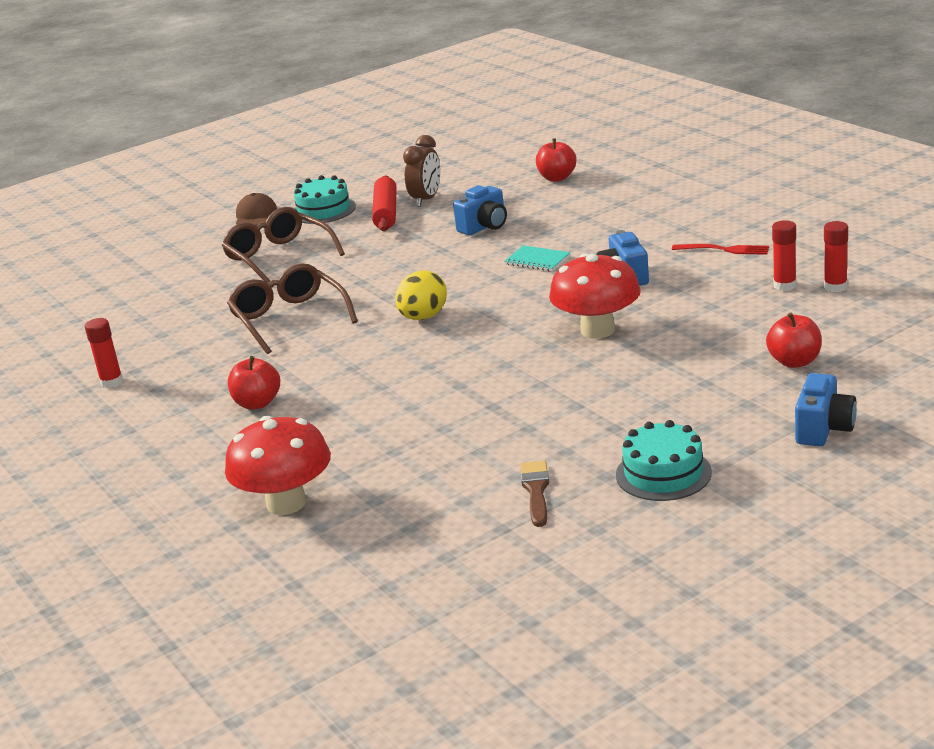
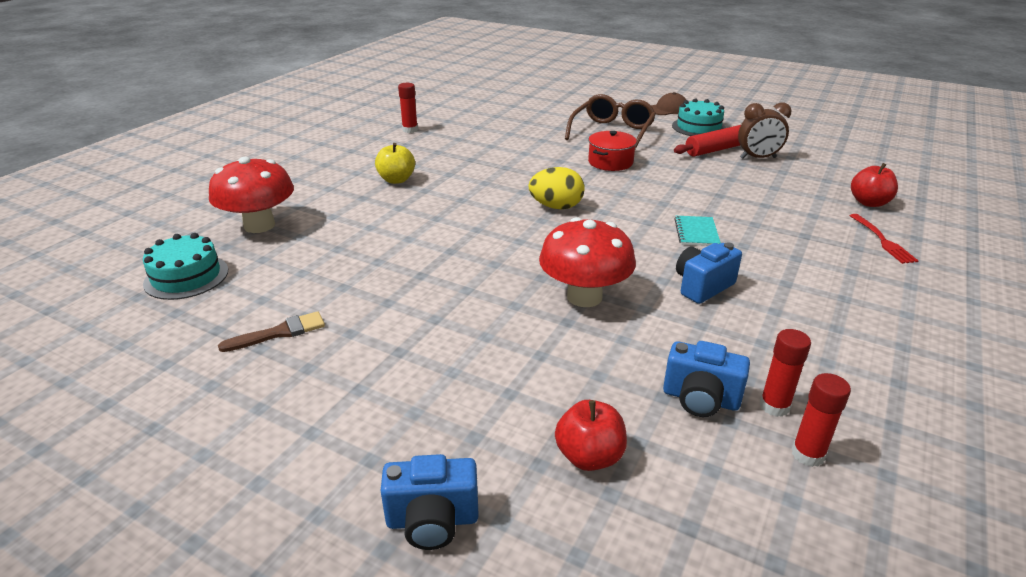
camera: 60 degrees right, 5 degrees up
(257, 403) = (396, 180): red apple -> yellow apple
(289, 319) = (523, 159): brown glasses -> none
(353, 272) = (610, 162): none -> red pot
(484, 227) = (735, 193): blue camera -> blue camera (700, 399)
(663, 473) = (315, 405): turquoise cake -> turquoise cake (186, 277)
(724, 250) = (822, 338): red fork -> red fork (882, 240)

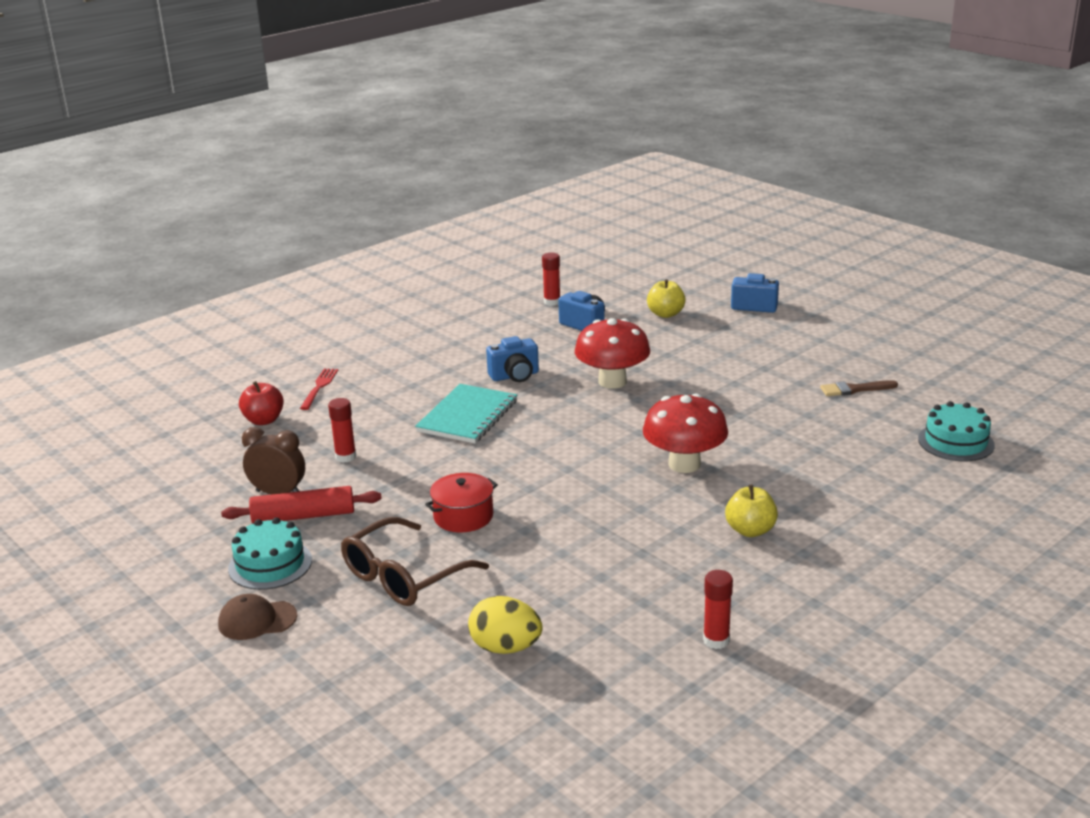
camera: 160 degrees left, 5 degrees down
(259, 225) = (907, 487): red mushroom -> red mushroom (684, 464)
(556, 207) = (578, 462): yellow egg -> yellow egg (505, 647)
(589, 456) = (665, 314): red apple -> yellow apple
(696, 232) = (467, 416): turquoise notebook -> turquoise notebook, size x1.81
(774, 406) = (546, 317): red glue stick -> red glue stick (345, 457)

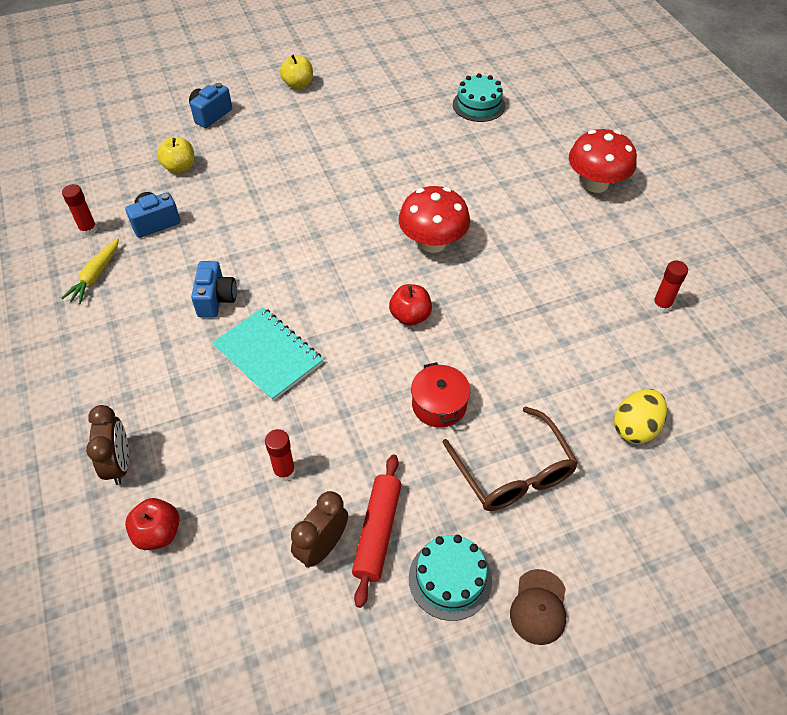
camera: 70 degrees left, 25 degrees up
(319, 387) = (119, 464): red fork -> brown clock
(502, 321) = (95, 276): none -> yellow carrot
(567, 475) = (410, 316): none -> red apple
(612, 381) = (274, 239): red mushroom -> red mushroom (595, 184)
(750, 530) = (539, 241): yellow apple -> yellow apple (298, 84)
(854, 389) = (381, 119): brown brush -> none

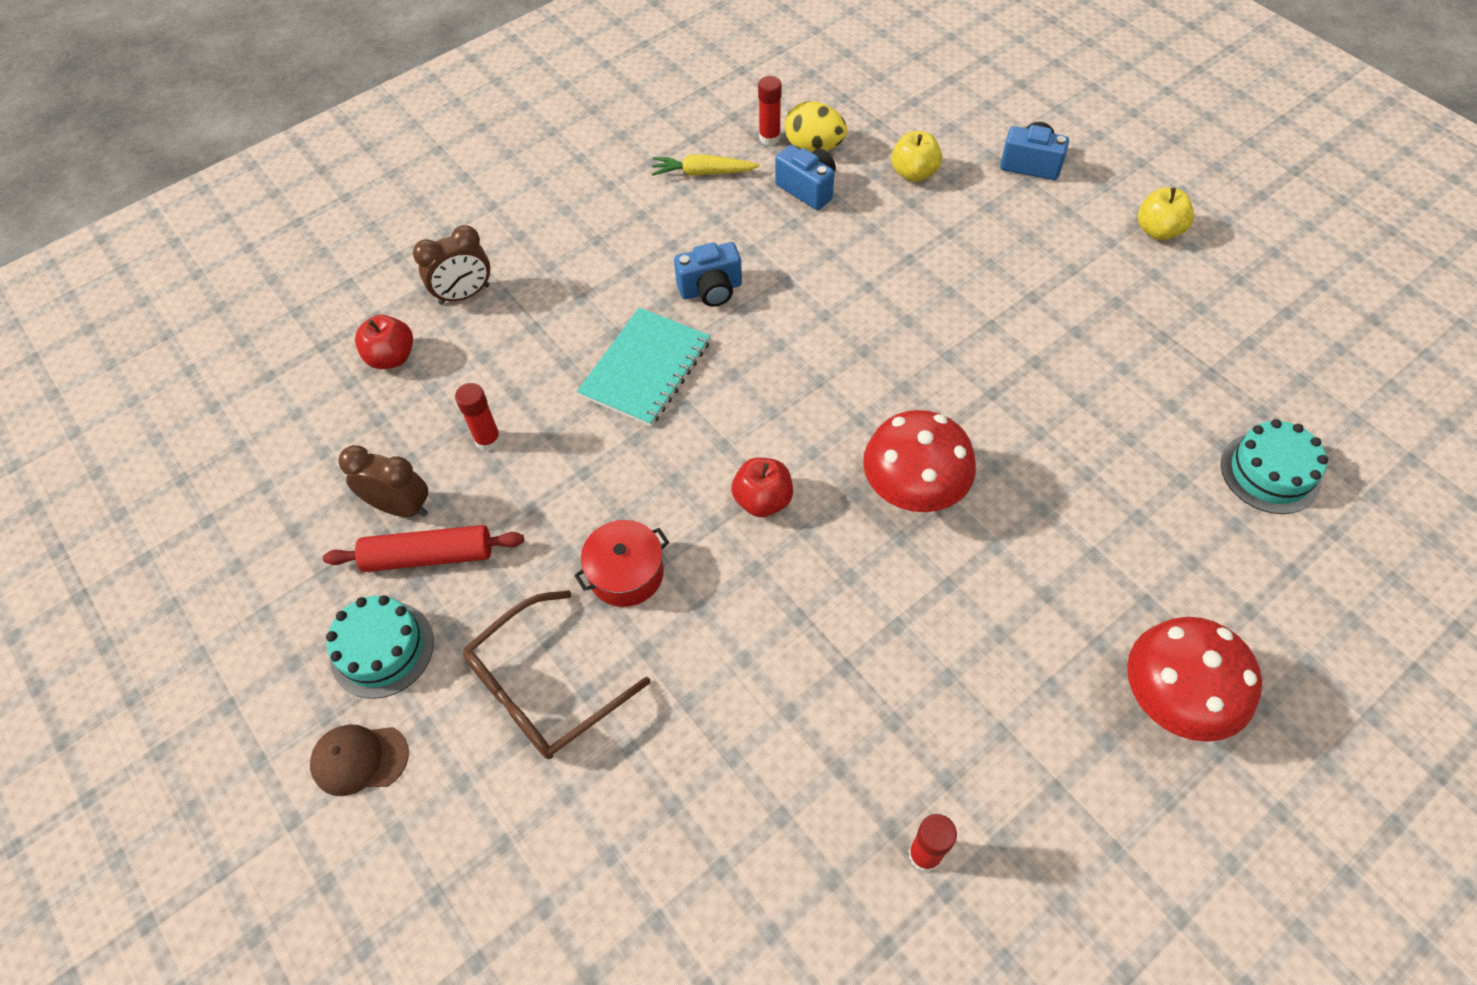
camera: 75 degrees right, 5 degrees up
(635, 428) = (660, 843): yellow egg -> yellow egg (814, 147)

